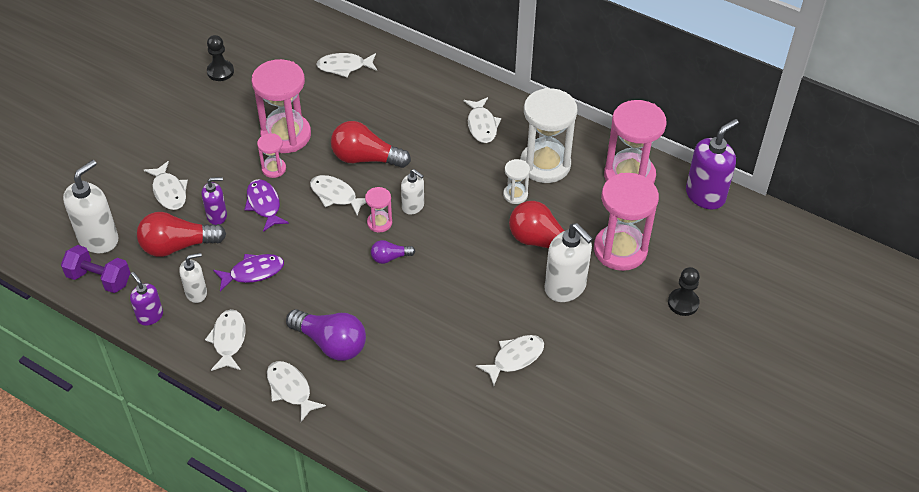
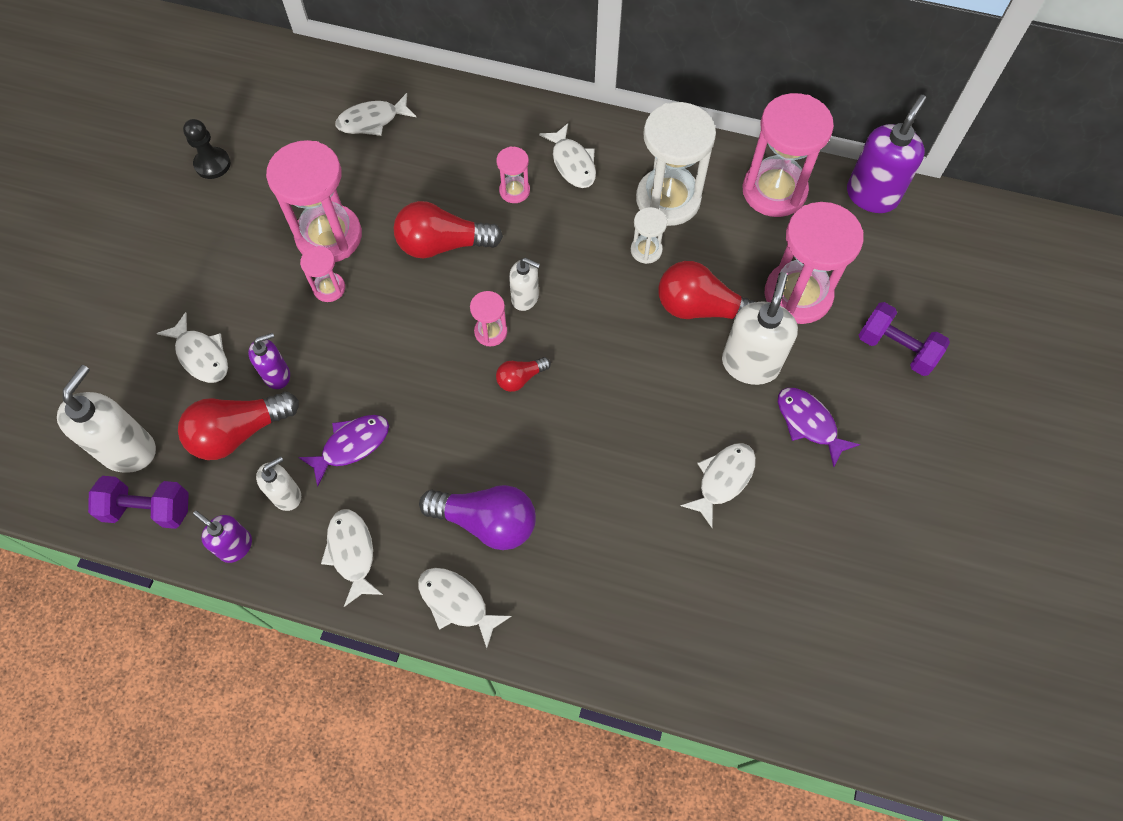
camera: 15 degrees left, 15 degrees up
(264, 205) = (334, 343): purple fish -> purple fish (809, 423)
(336, 195) = (422, 307): white fish -> none
(390, 257) = (520, 378): purple light bulb -> red light bulb
(431, 134) = (514, 191): none -> pink hourglass
(565, 287) = (750, 364): white soap dispenser -> white soap dispenser turned 105 degrees counterclockwise
(683, 303) = (896, 348): black pawn -> purple dumbbell

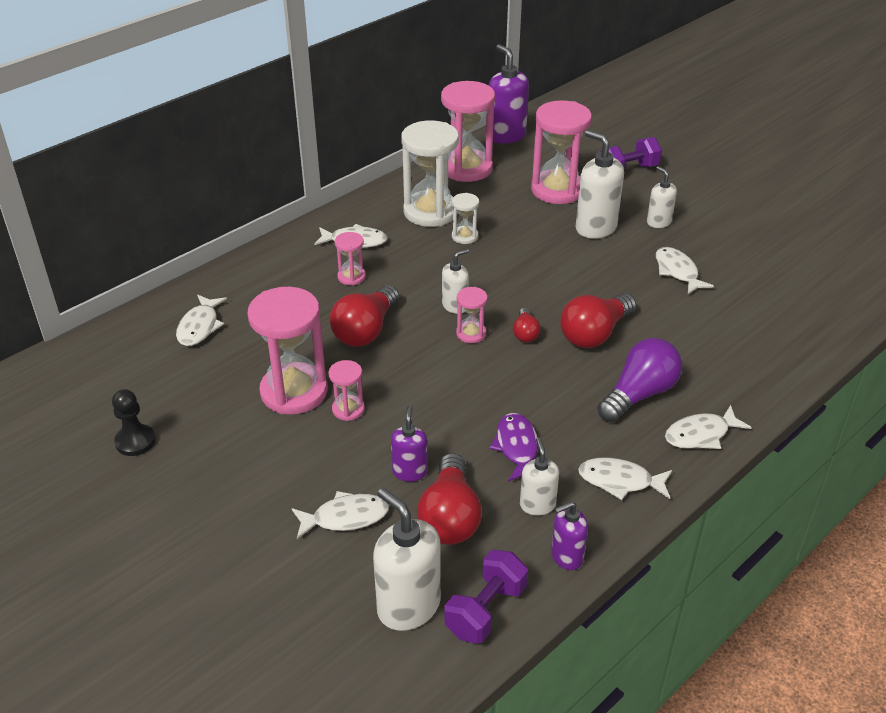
camera: 60 degrees left, 25 degrees down
(701, 308) = (534, 231): red light bulb -> red light bulb (595, 334)
(809, 423) = (658, 222): purple fish -> white soap dispenser

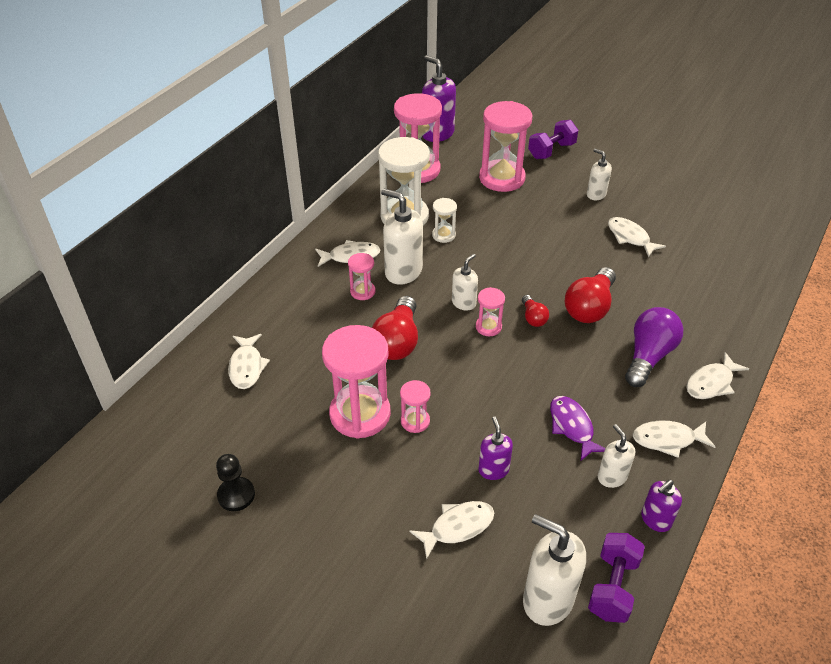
camera: 15 degrees left, 5 degrees up
(450, 517) = (545, 505): red light bulb -> none
(595, 228) = (548, 208): white soap dispenser -> white soap dispenser (403, 272)

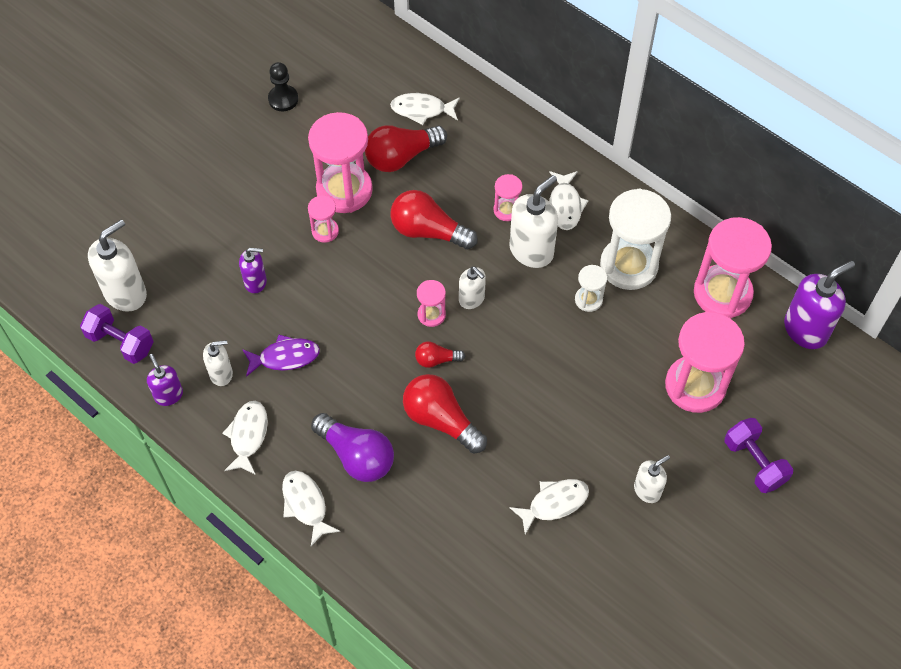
camera: 100 degrees right, 15 degrees up
(310, 374) = (401, 157): none -> red light bulb
(457, 527) = (208, 244): white fish -> none

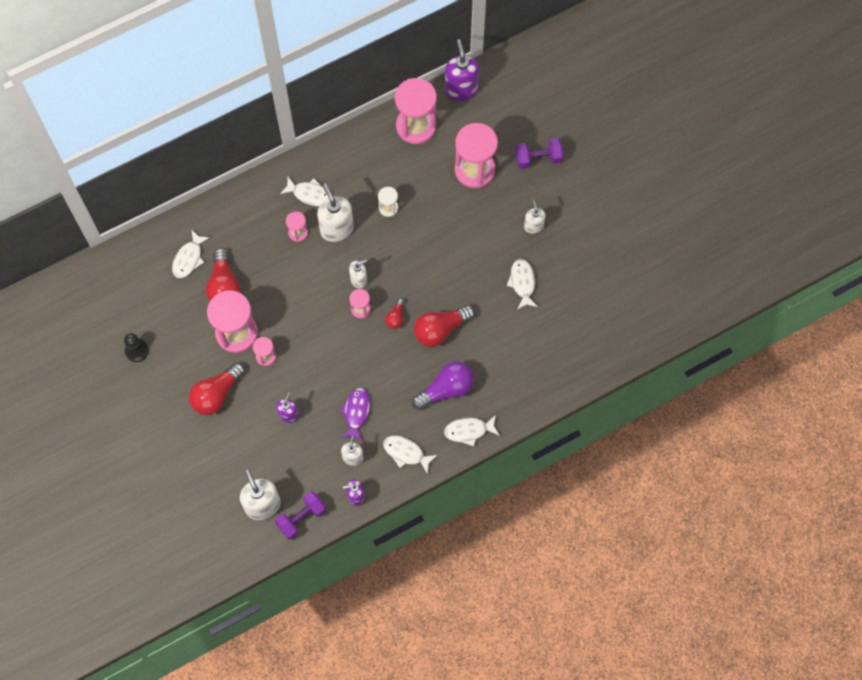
camera: 70 degrees left, 10 degrees up
(428, 231) = (294, 289): red light bulb -> red light bulb (216, 394)
(628, 265) = (373, 173): white hourglass -> none

